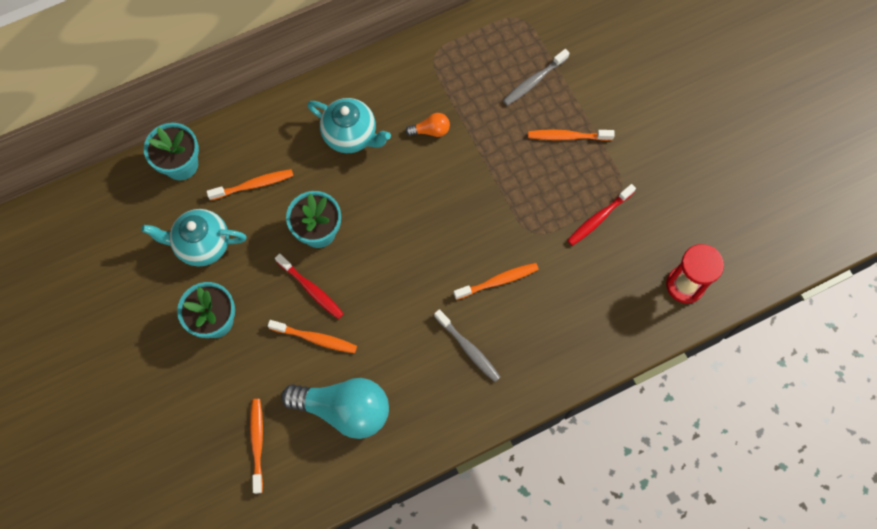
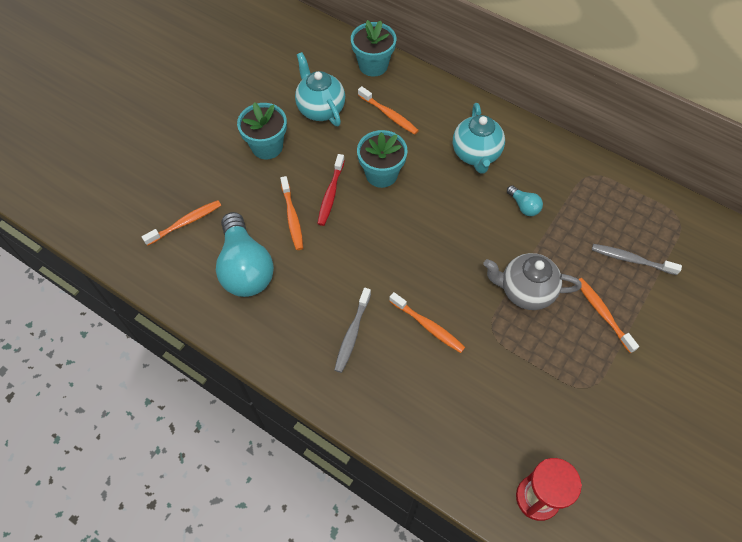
camera: 60 degrees right, 10 degrees down
(431, 130) = (524, 206): orange light bulb -> turquoise light bulb
(512, 182) = (525, 291): none -> grey teapot
(598, 218) = (546, 381): red toothbrush -> none

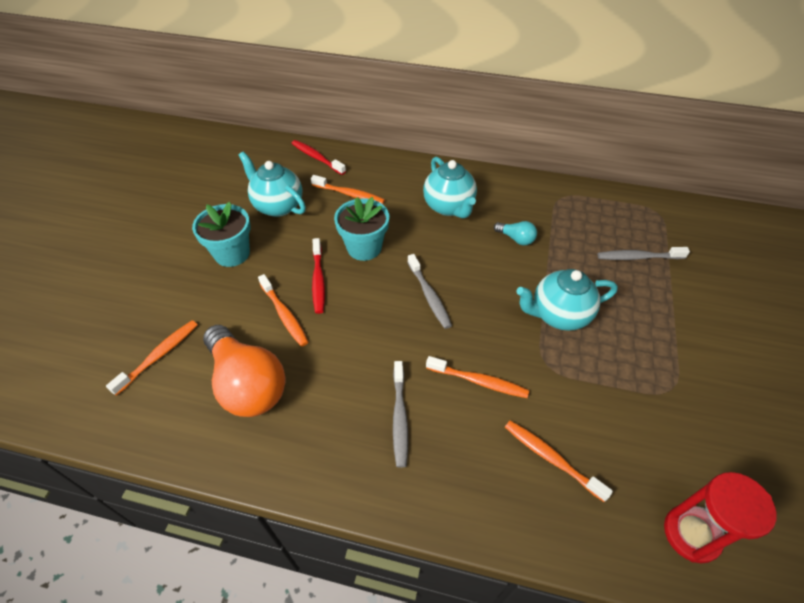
camera: 20 degrees left, 10 degrees down
(245, 268) = (247, 384): turquoise light bulb -> orange light bulb
(373, 65) = (317, 158): turquoise flower pot -> red toothbrush
(419, 238) = (429, 296): none -> grey toothbrush
(525, 291) = (558, 315): grey teapot -> turquoise teapot
(602, 313) = (642, 313): orange toothbrush -> orange toothbrush (551, 458)

